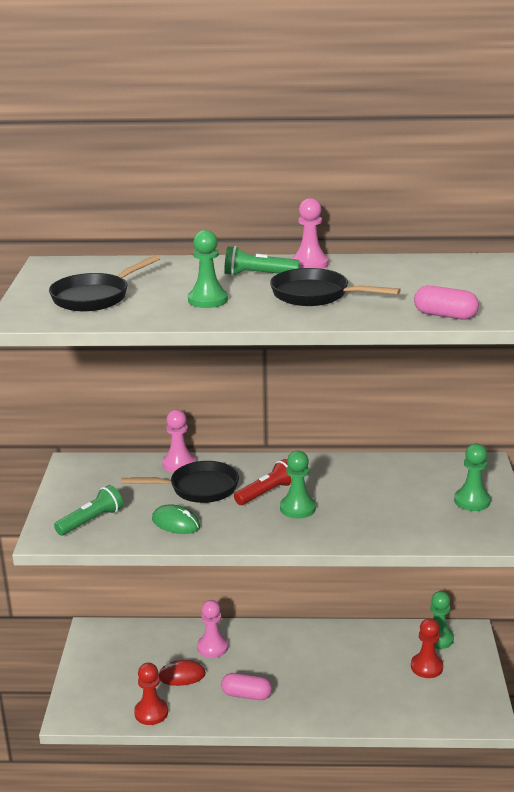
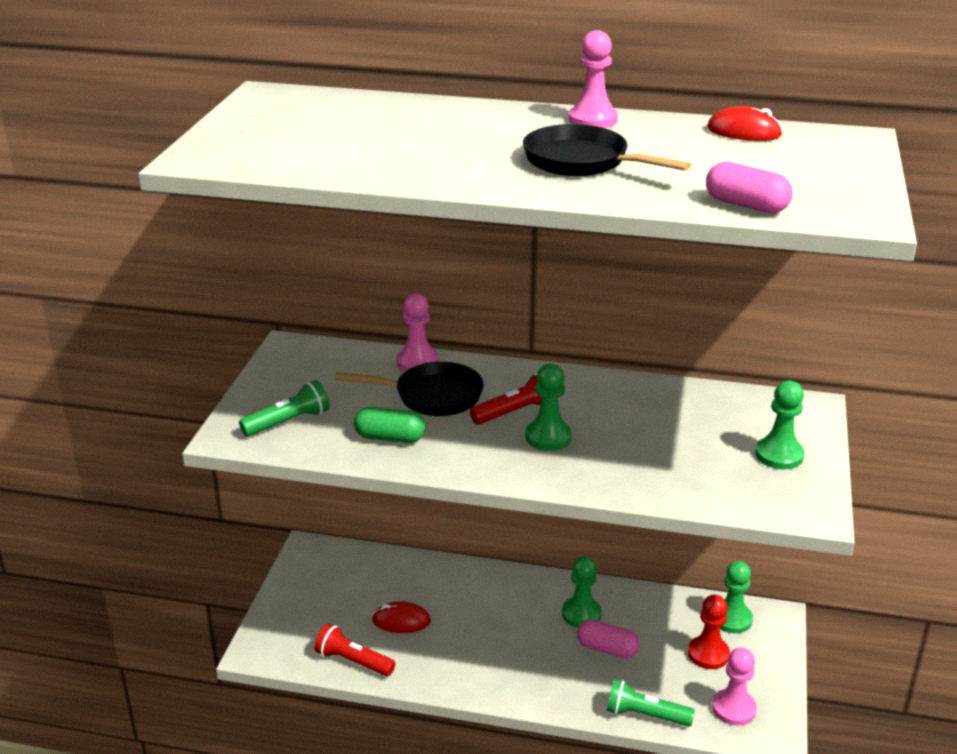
camera: 10 degrees right, 5 degrees up
(95, 297) = (299, 139): black pan -> none
(151, 712) = (353, 661): red pawn -> red flashlight
(176, 523) = (390, 438): green mouse -> green capsule
(207, 300) = (439, 156): green pawn -> green pawn (581, 614)
(212, 647) = (447, 590): pink pawn -> pink pawn (734, 708)
(246, 695) = (473, 656): pink capsule -> pink capsule (607, 649)
(258, 275) = (519, 129): green flashlight -> green flashlight (645, 715)
(422, 264) = (744, 132): none -> red mouse

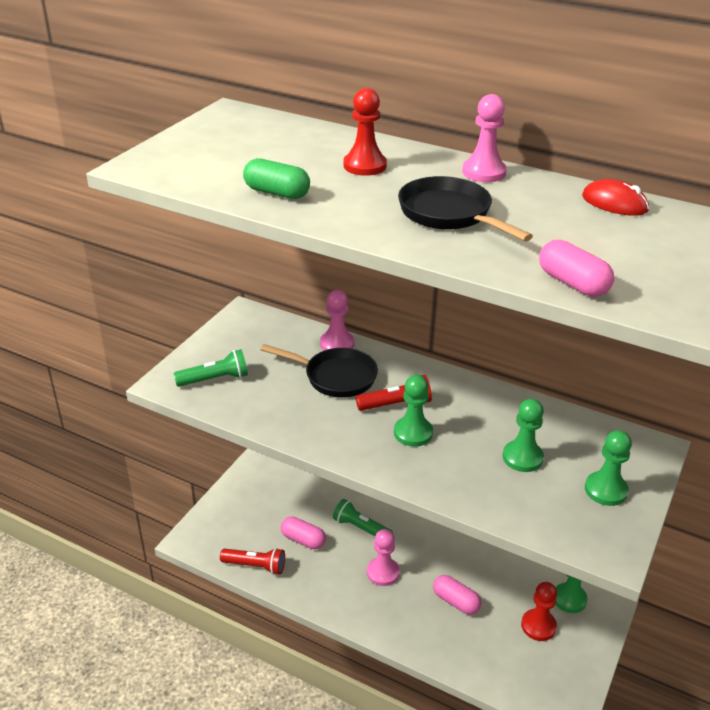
camera: 15 degrees right, 5 degrees up
(353, 661) = (255, 566): red flashlight -> red flashlight turned 150 degrees clockwise
(390, 438) = (286, 408): green capsule -> green capsule (277, 193)
(401, 621) = (303, 540): red mouse -> pink capsule
(460, 128) = (365, 166): none -> red pawn
(581, 614) = (446, 566): green pawn -> green pawn (522, 457)
(645, 715) = (467, 668): green flashlight -> green flashlight (361, 528)
(734, 708) = (543, 681): pink pawn -> pink pawn (383, 572)

